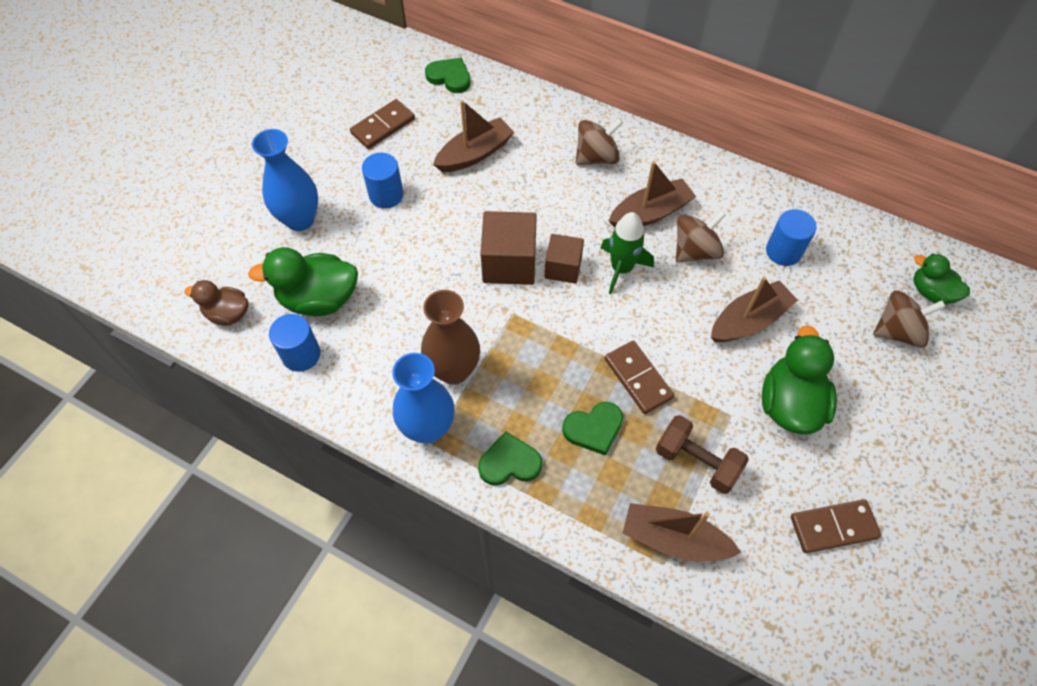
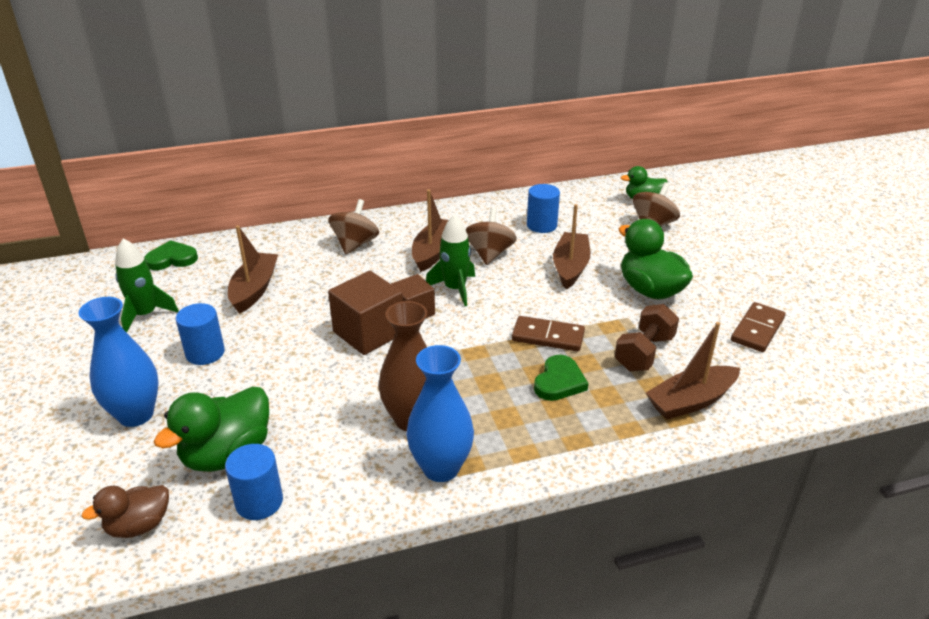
camera: 45 degrees left, 25 degrees down
(383, 126) = (145, 315): brown domino -> green rocket
(509, 463) = (531, 442): green heart -> none
(696, 462) = (644, 353): brown dumbbell -> brown dumbbell turned 45 degrees counterclockwise

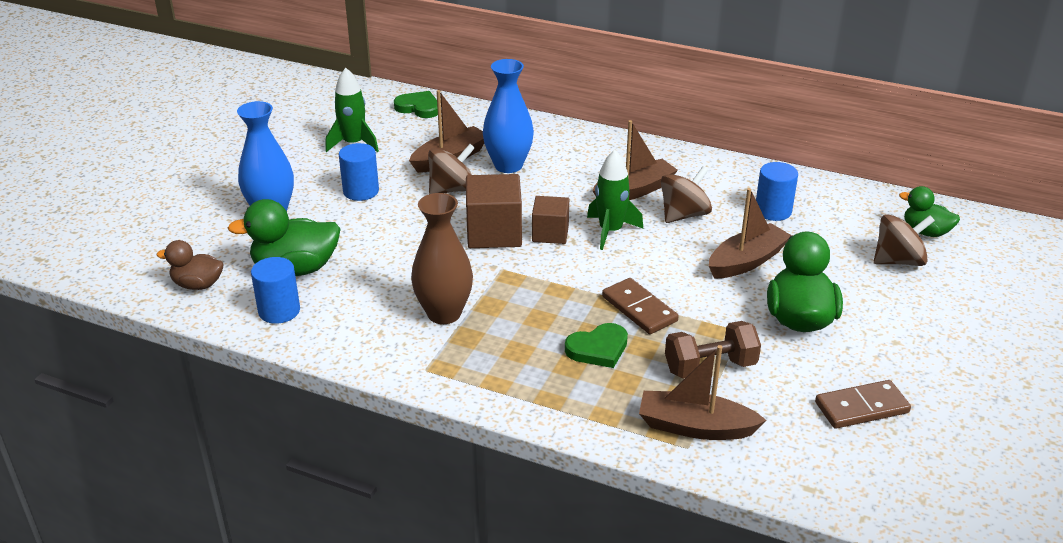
camera: 40 degrees right, 0 degrees up
(355, 244) = (574, 155): brown spinning top -> brown spinning top (452, 189)
(441, 468) = (421, 358): blue vase -> blue vase (508, 165)

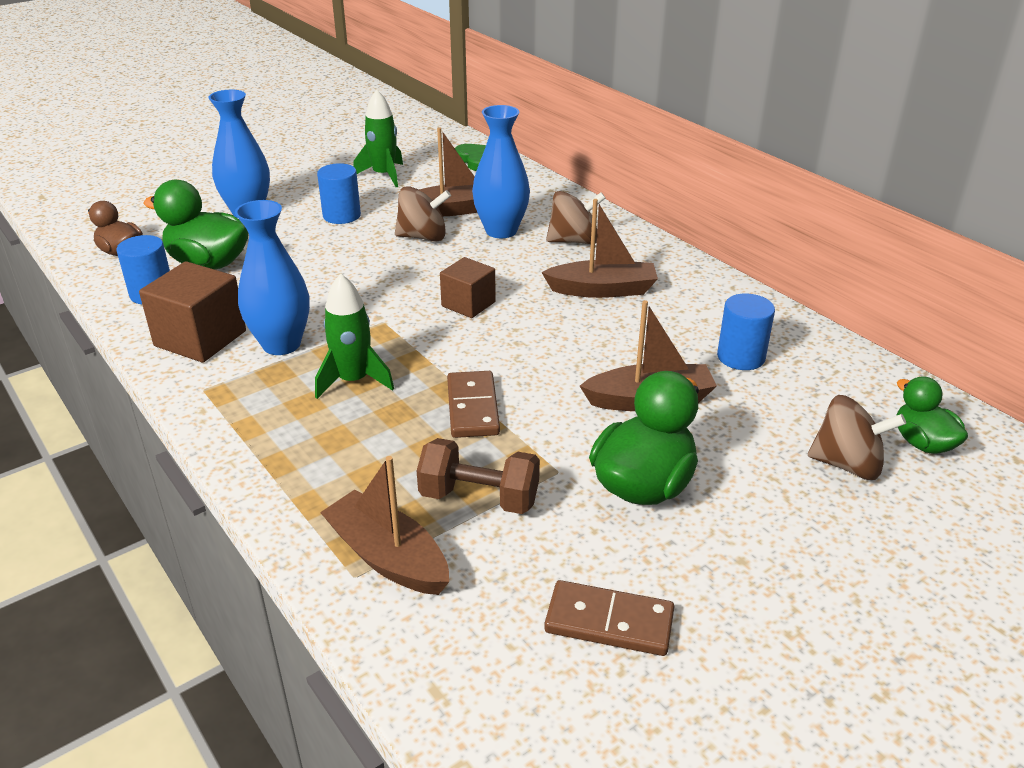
camera: 30 degrees right, 0 degrees up
(444, 313) = (281, 344): brown vase -> blue vase
(494, 233) = (415, 286): brown cube -> brown cube (200, 338)
(598, 349) = (383, 432): green heart -> none
(610, 231) = (532, 321): green rocket -> green rocket (353, 381)
(684, 215) = (630, 329): brown spinning top -> brown spinning top (574, 241)

